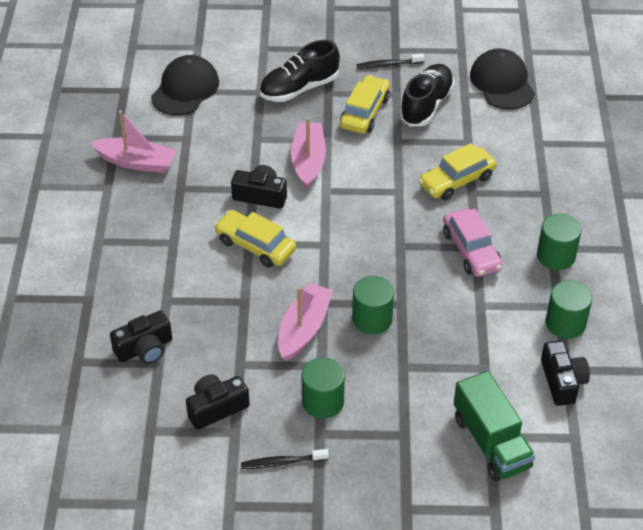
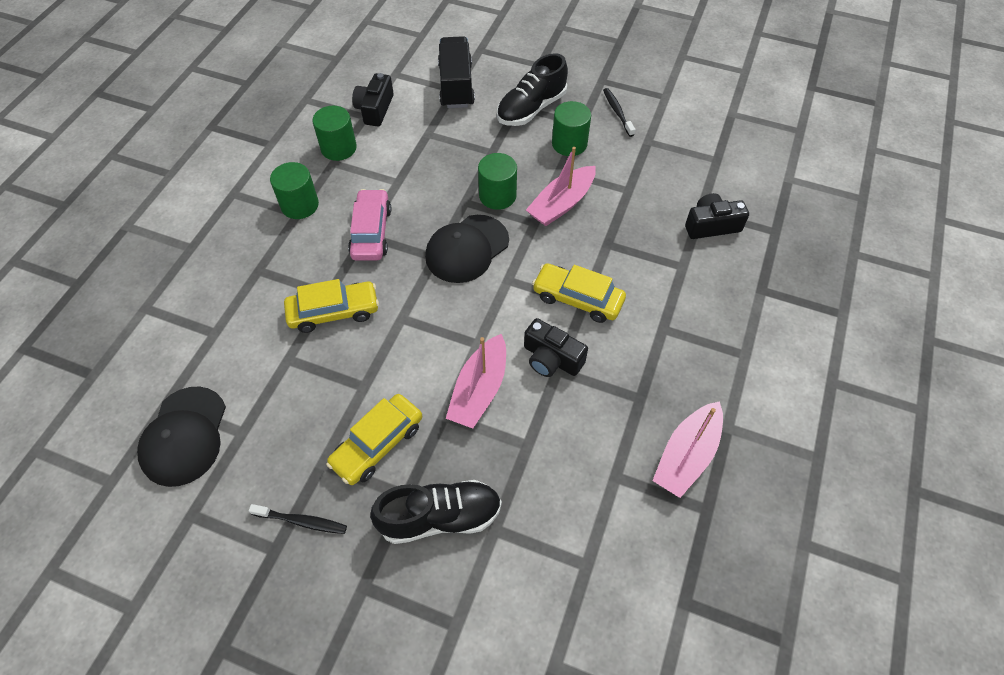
camera: 160 degrees left, 10 degrees up
(136, 162) = (686, 456): pink boat -> pink boat turned 90 degrees counterclockwise
(185, 89) = (595, 572): black cap -> black cap (467, 249)
(216, 408) = (658, 161): black camera -> none
(255, 245) = (577, 299): yellow car -> yellow car turned 150 degrees clockwise
(282, 462) = (617, 112): black toothbrush -> black toothbrush turned 120 degrees counterclockwise
(426, 105) = (298, 430): black shoe -> black shoe (531, 109)
(491, 442) = (456, 86): green truck -> black truck

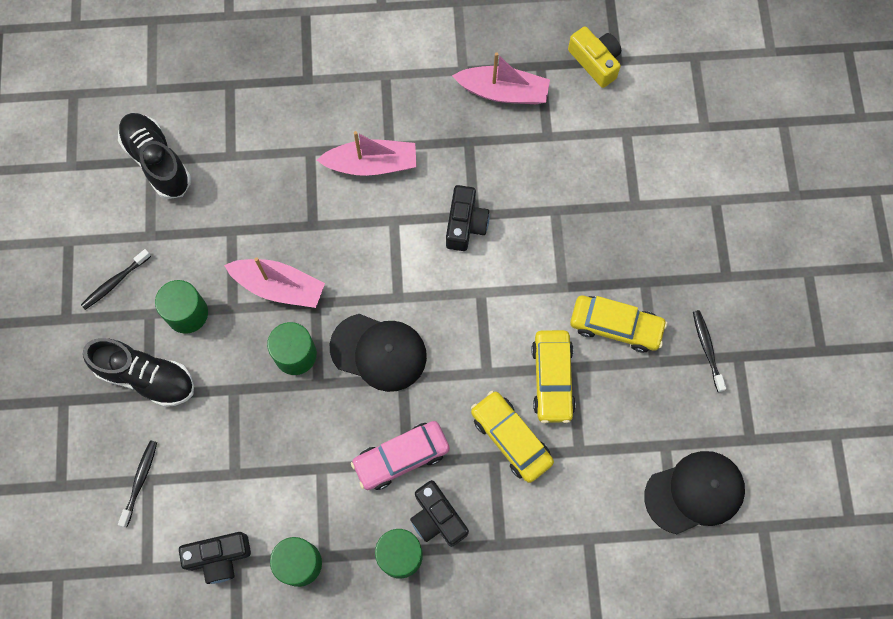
camera: 115 degrees left, 15 degrees up
(440, 517) = (647, 248): black shoe -> black shoe (157, 161)
(456, 86) = (140, 481): black truck -> black toothbrush
(479, 390) = (525, 269): pink boat -> pink boat (371, 164)
(577, 299) = (390, 227): yellow car -> yellow car (552, 379)
(692, 575) = (595, 62): none -> yellow camera
(711, 225) = (247, 141): black camera -> black camera (437, 518)

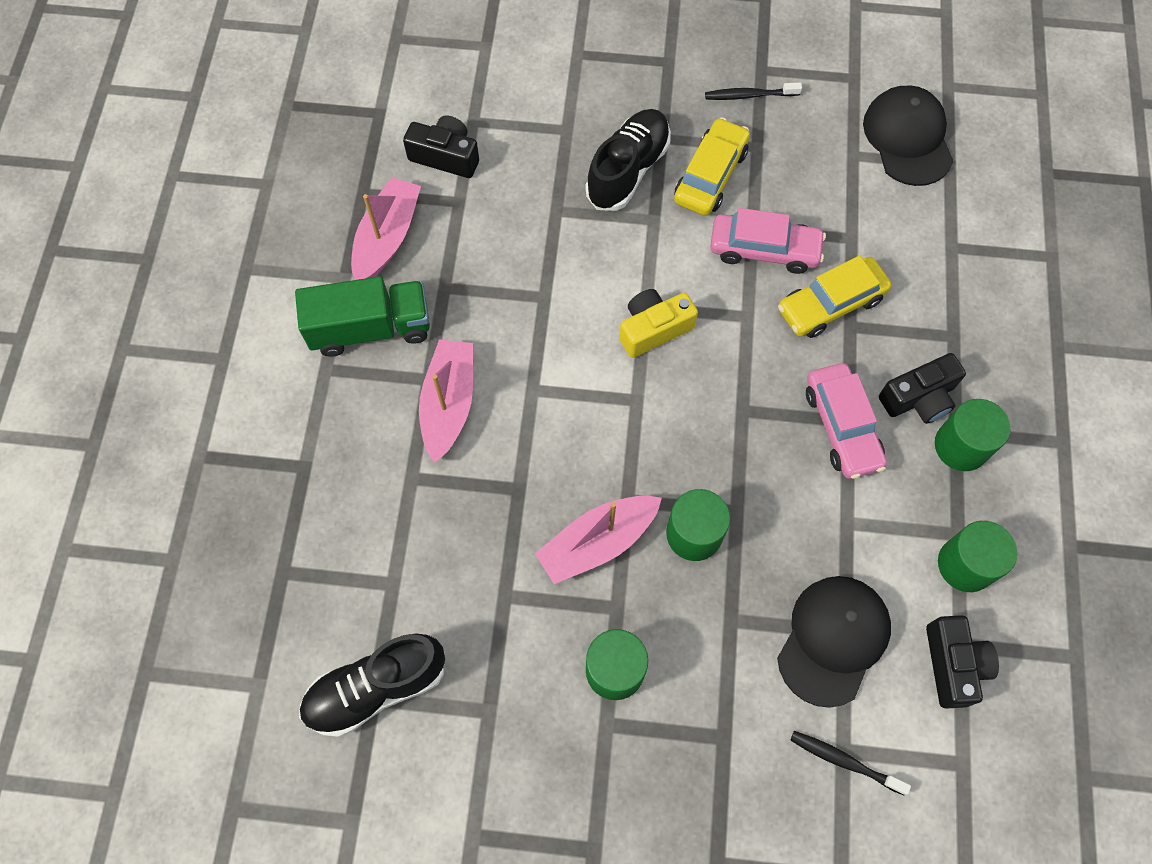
camera: 80 degrees left, 5 degrees down
(115, 282) = (551, 770): black toothbrush -> none
(146, 377) = (698, 737): black shoe -> black shoe (628, 170)
(279, 287) = (597, 542): pink boat -> pink boat turned 150 degrees counterclockwise
(379, 352) = (705, 433): black cap -> black cap (833, 640)
(423, 97) = (370, 328): none -> green truck
(465, 224) = (554, 308): black camera -> black camera (445, 156)
(552, 379) = (764, 250): yellow car -> pink car
(595, 62) = (374, 134): yellow camera -> yellow camera (653, 329)

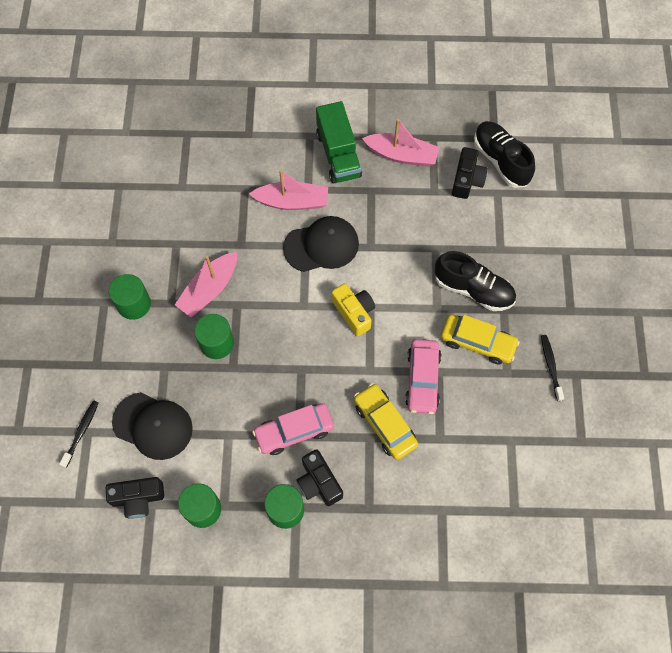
camera: 85 degrees right, 0 degrees up
(376, 688) = (124, 186): black shoe -> black shoe (500, 160)
(597, 542) = (209, 289): pink boat -> pink boat turned 105 degrees counterclockwise
(908, 138) = (532, 480): black cap -> black cap (321, 246)

